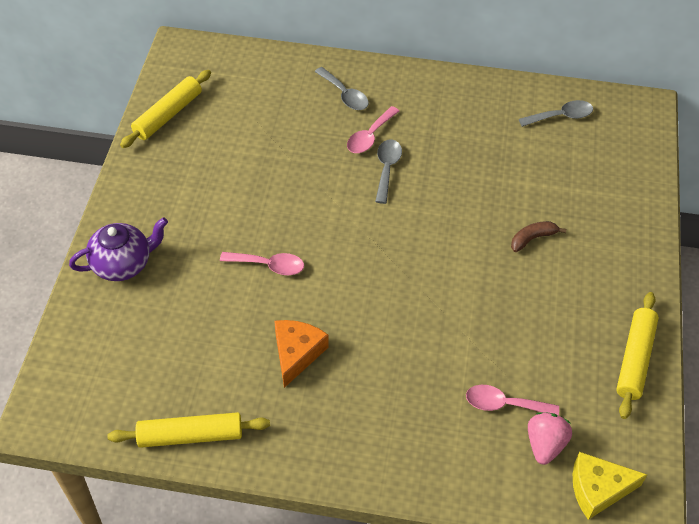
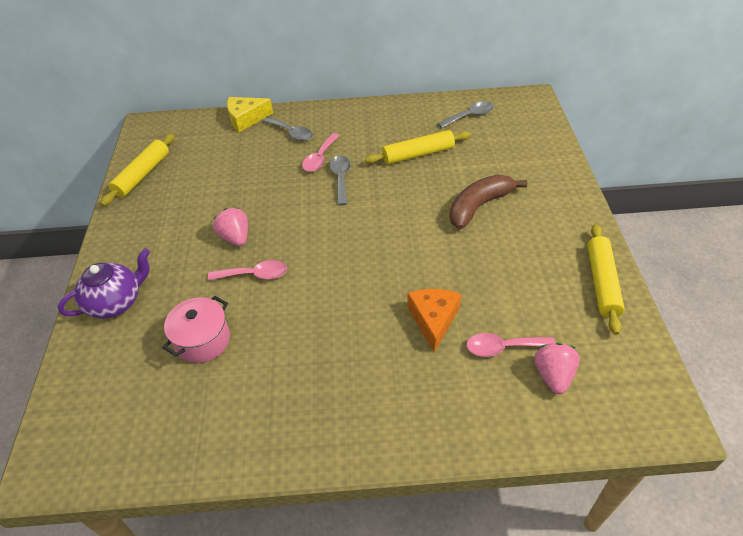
camera: 10 degrees left, 5 degrees down
(190, 436) = (206, 450): yellow rolling pin -> yellow rolling pin (418, 154)
(204, 326) = (203, 340): none -> pink pot
(257, 217) = (235, 237): none -> pink strawberry
(297, 353) = (297, 345): orange cheese -> orange cheese (433, 319)
(532, 239) = (479, 206): brown banana -> brown banana, size x1.82
(598, 489) = (617, 405): yellow cheese -> yellow cheese (246, 119)

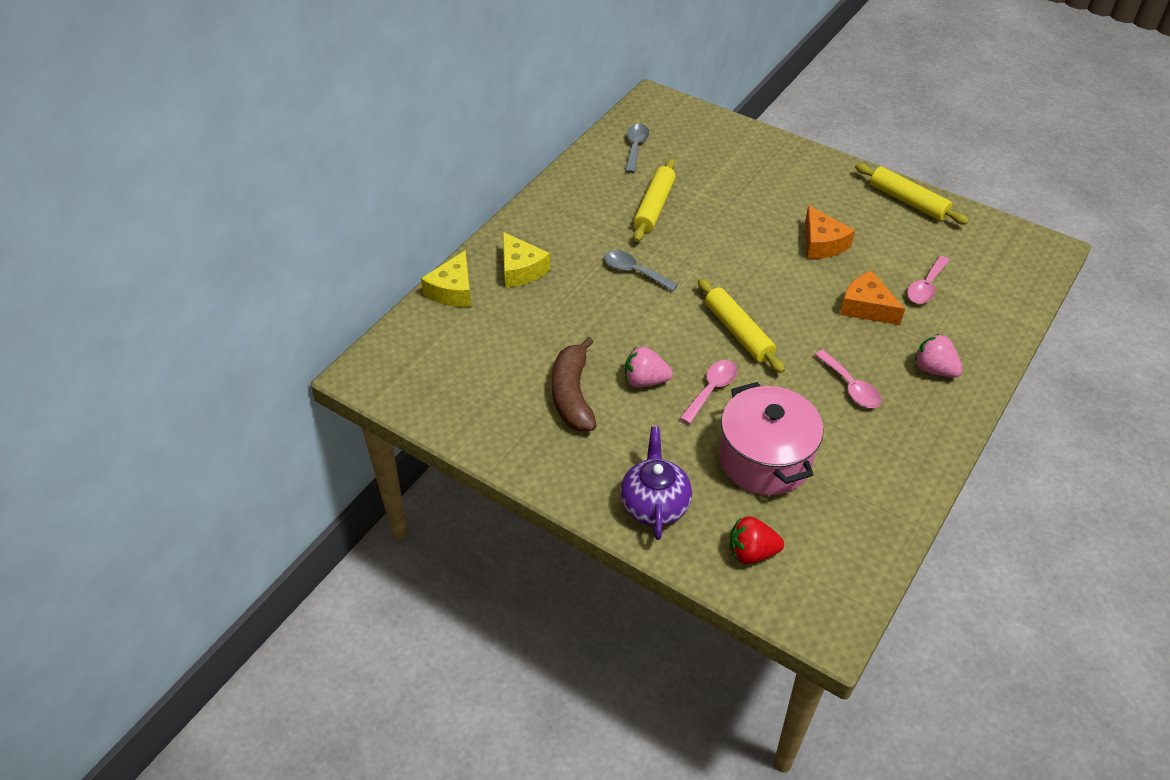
camera: 55 degrees left, 0 degrees up
(99, 380) = (751, 552): none -> red strawberry
(142, 175) = (459, 412): yellow rolling pin -> yellow rolling pin (738, 332)
(203, 340) = (765, 459): pink pot -> pink pot, size x1.53
(291, 133) = (521, 269): grey spoon -> yellow cheese
(320, 158) = (587, 270): pink spoon -> pink spoon (851, 387)
(479, 206) = (763, 211): brown banana -> brown banana (572, 395)
(481, 256) = (822, 243): none -> orange cheese
(553, 375) = (971, 277): pink strawberry -> pink strawberry (934, 369)

